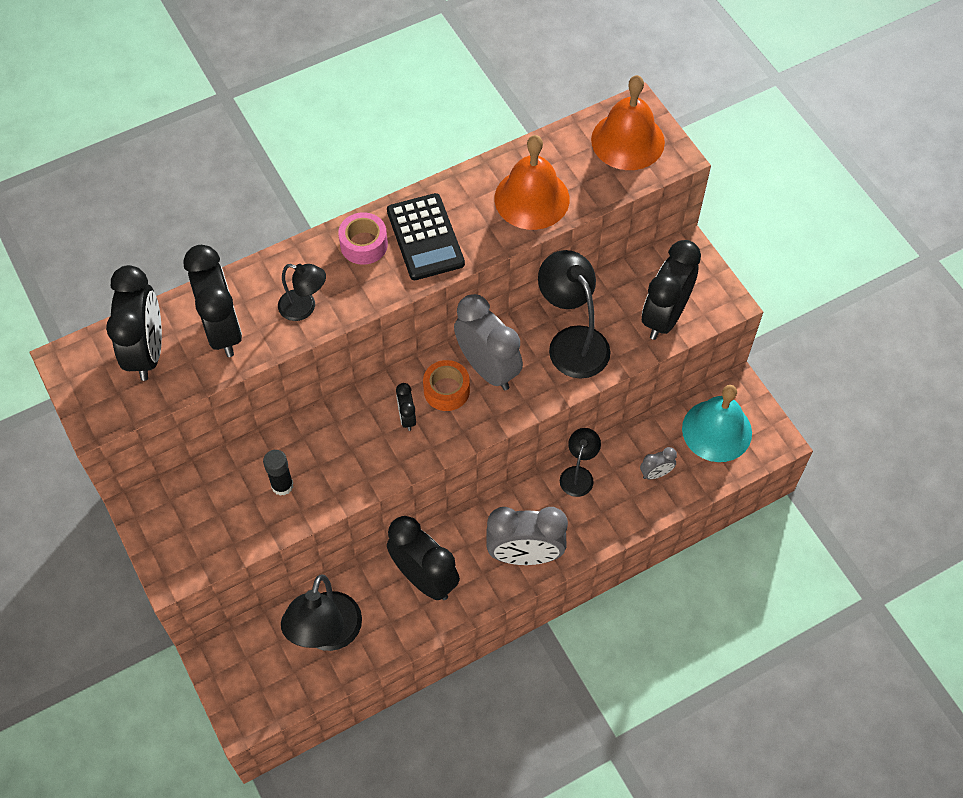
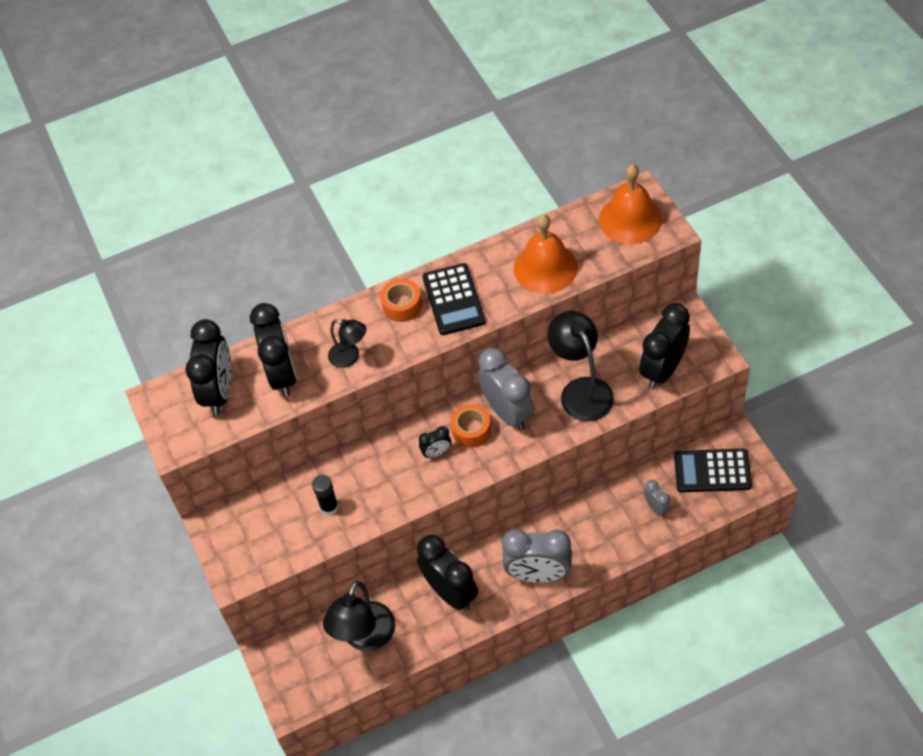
camera: 10 degrees right, 5 degrees down
(364, 244) = (402, 305): pink tape -> orange tape
(407, 418) = (436, 452): black clock -> black clock turned 105 degrees counterclockwise
(578, 474) = (588, 507): black lamp -> none
(656, 473) = (656, 507): grey clock -> grey clock turned 105 degrees counterclockwise
(717, 430) = (712, 471): turquoise bell -> black calculator

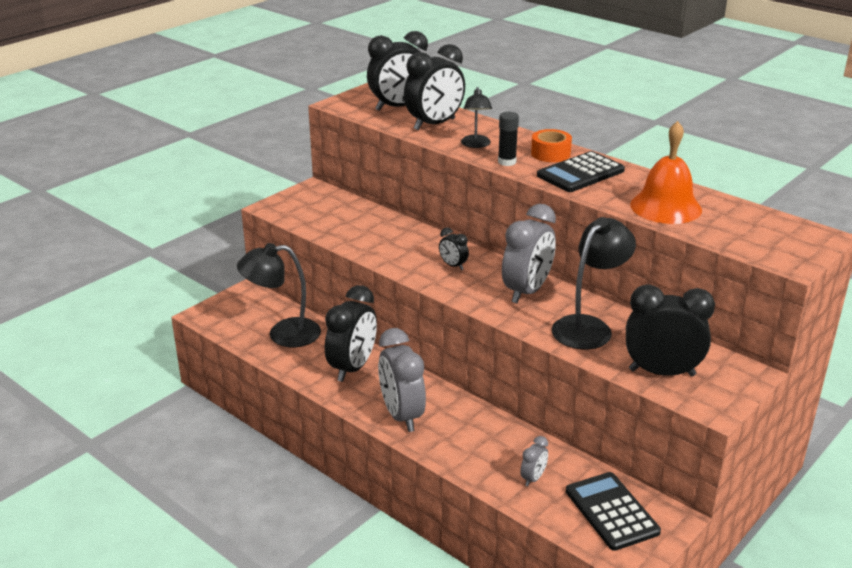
camera: 60 degrees right, 25 degrees down
(329, 507) = (362, 230): black glue stick -> black glue stick (507, 162)
(471, 430) = (491, 277): orange tape -> none
(630, 219) = (781, 238): orange bell -> none

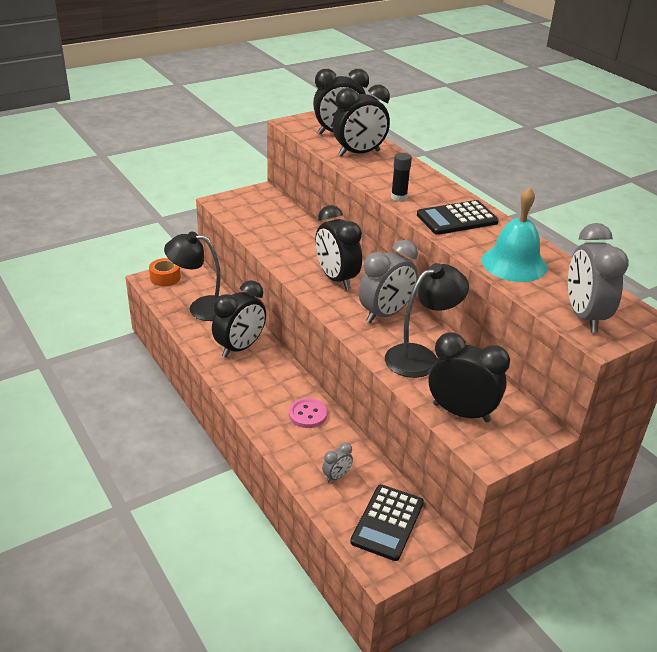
camera: 15 degrees right, 5 degrees up
(401, 416) = (258, 397): grey clock -> grey clock (584, 316)
(453, 266) = (336, 279): black clock -> black clock, size x2.14
(467, 422) = (307, 414): none -> pink button
(476, 145) = (382, 177): black lamp -> none
(550, 154) = (442, 196): orange tape -> orange tape (165, 278)
(611, 511) = (387, 522): black calculator -> black calculator turned 150 degrees counterclockwise
(665, 207) = (514, 264): orange bell -> turquoise bell

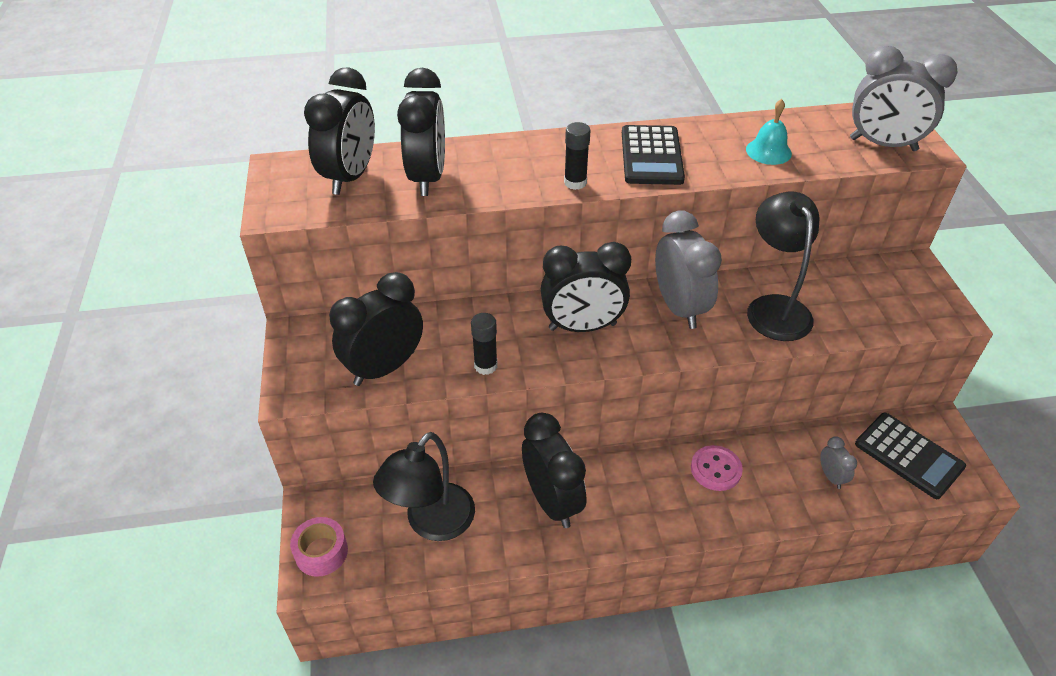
camera: 65 degrees left, 10 degrees up
(165, 278) = (321, 552): orange tape -> pink tape
(278, 252) = (485, 366): none -> black glue stick
(461, 412) = (879, 311): black clock -> black clock (384, 368)
(514, 264) = (768, 151): turquoise bell -> turquoise bell, size x0.58

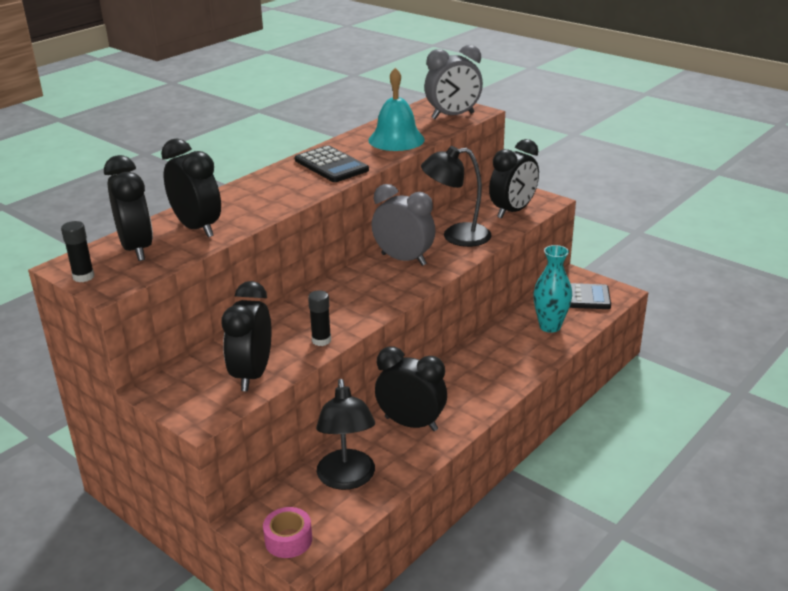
camera: 40 degrees left, 15 degrees down
(575, 183) = (302, 194): black glue stick -> black glue stick (83, 277)
(582, 327) = (357, 294): black clock -> black clock (512, 211)
(716, 469) = (486, 356): pink button -> none
(768, 151) = (396, 139): turquoise bell -> turquoise bell, size x1.71
(774, 307) = (456, 236): black lamp -> black lamp turned 45 degrees counterclockwise
(831, 476) = (550, 326): grey clock -> turquoise vase

